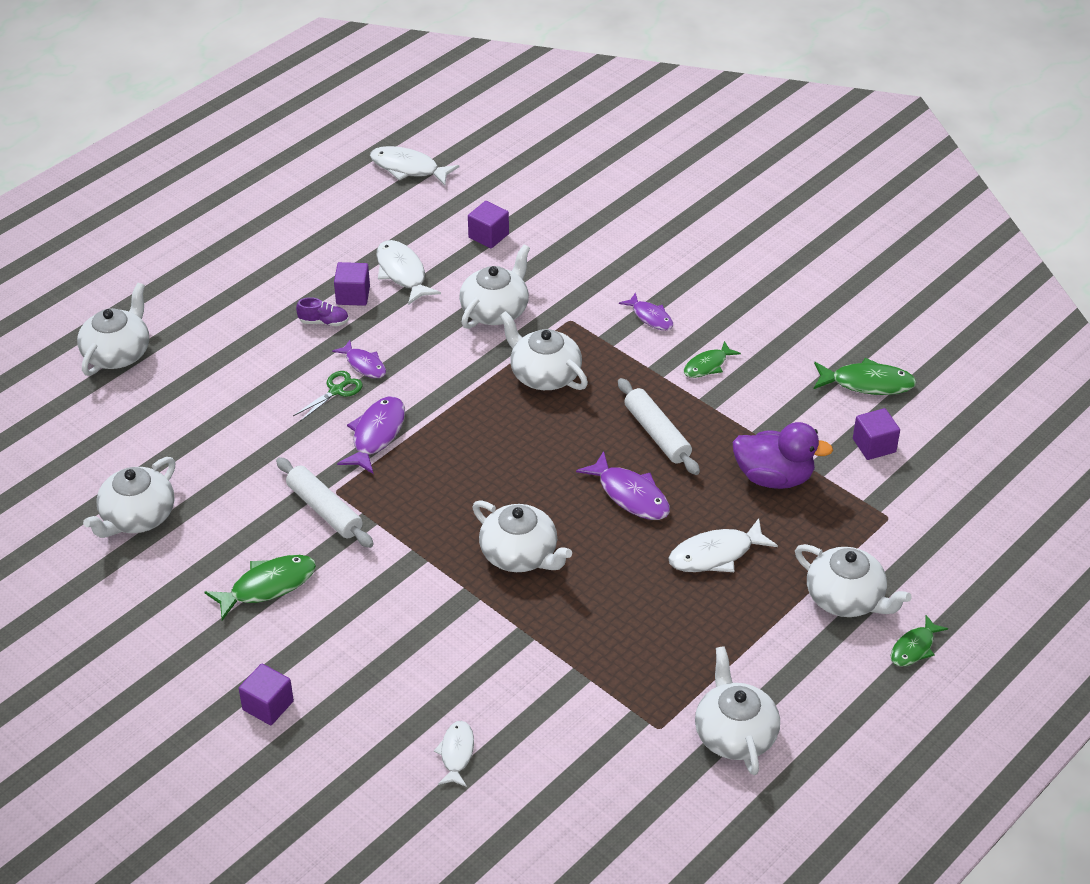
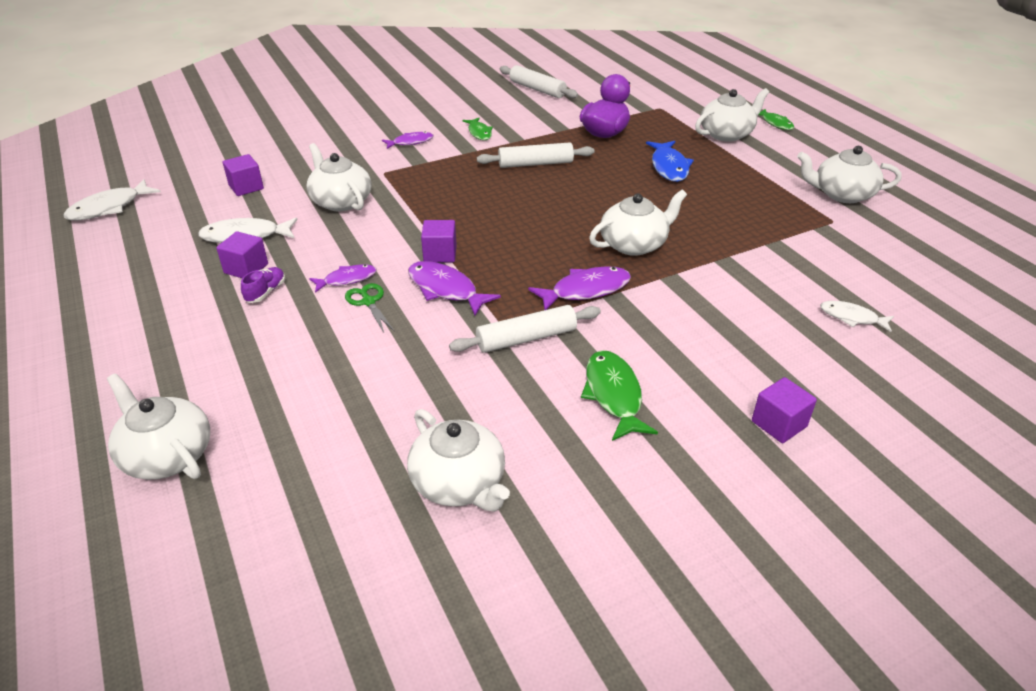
camera: 70 degrees left, 5 degrees down
(544, 374) = (436, 195): white teapot -> none
(630, 495) = (593, 186): purple fish -> purple fish (585, 290)
(716, 554) = (669, 167): white fish -> blue fish
(867, 383) = (537, 89): green fish -> white rolling pin
(874, 445) = (594, 99): purple cube -> purple cube (440, 254)

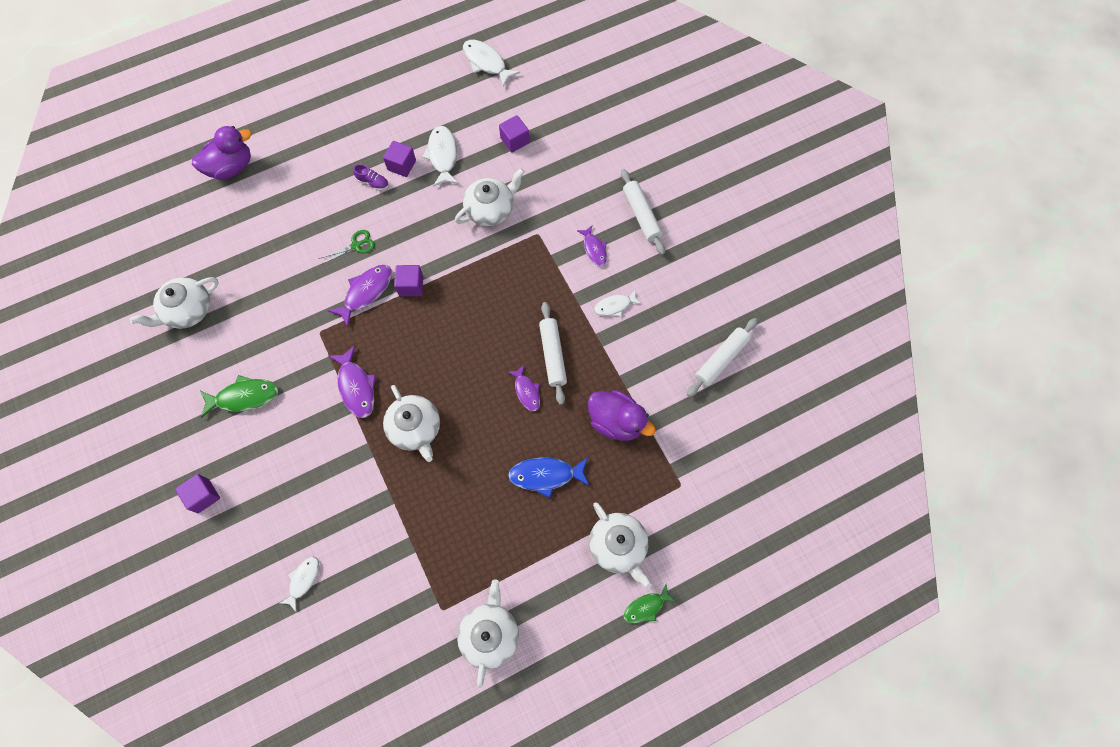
camera: 90 degrees right, 30 degrees up
(167, 455) = (231, 167): white teapot -> purple duck
(347, 279) = (383, 228): purple fish -> purple fish (526, 391)
(479, 133) = (614, 306): green fish -> white fish
(526, 338) = (306, 345): white rolling pin -> white rolling pin (641, 215)

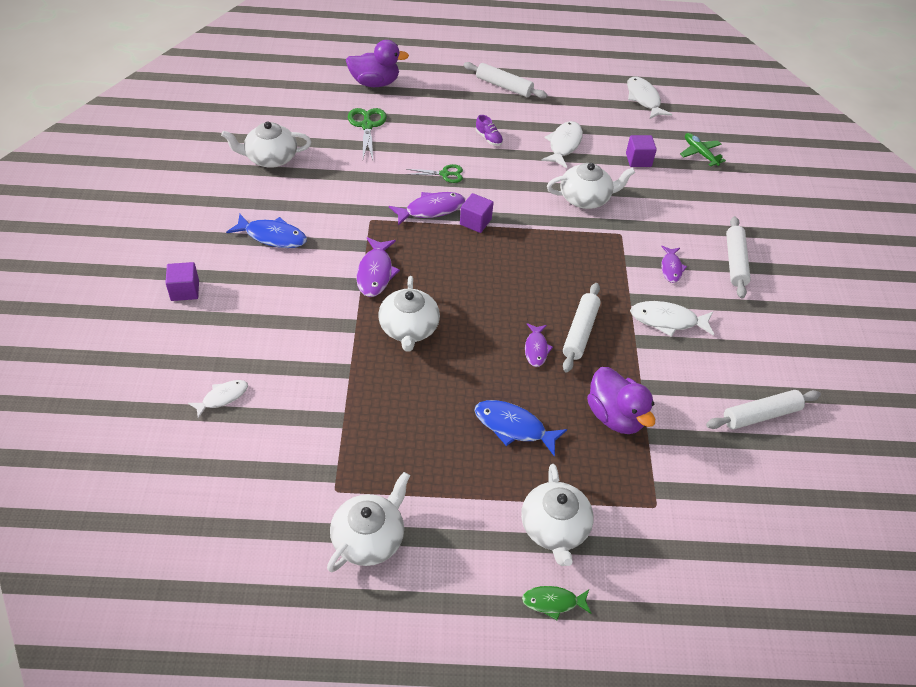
camera: 25 degrees right, 20 degrees down
(244, 397) = (272, 236): green fish -> blue fish
(254, 224) = (367, 126): none -> green scissors
(354, 110) = (504, 86): none -> white rolling pin
(402, 165) = (522, 137): purple cube -> none
(563, 105) = (700, 153): none -> green plane
(614, 306) = (667, 320): white fish -> white fish, size x1.56

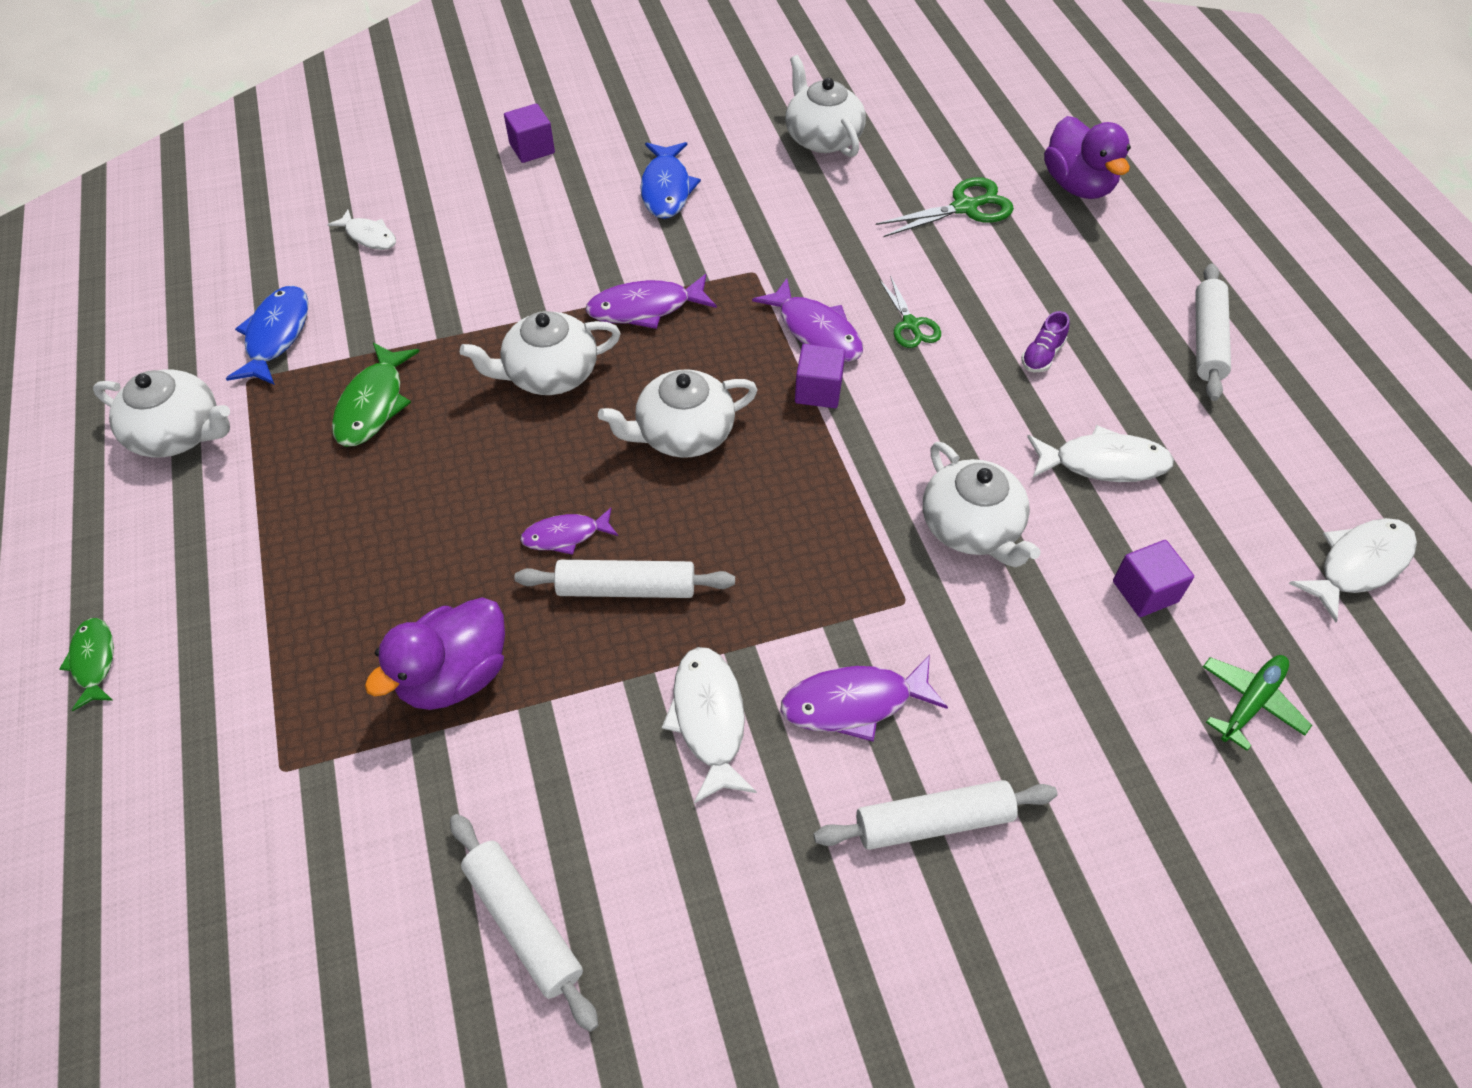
camera: 75 degrees right, 5 degrees up
(393, 421) = (373, 404): none -> green fish
(513, 427) = (397, 543): blue fish -> blue fish (276, 335)
(554, 528) = (220, 636): white teapot -> white teapot (683, 433)
(671, 268) = (854, 703): purple fish -> purple fish, size x1.56

